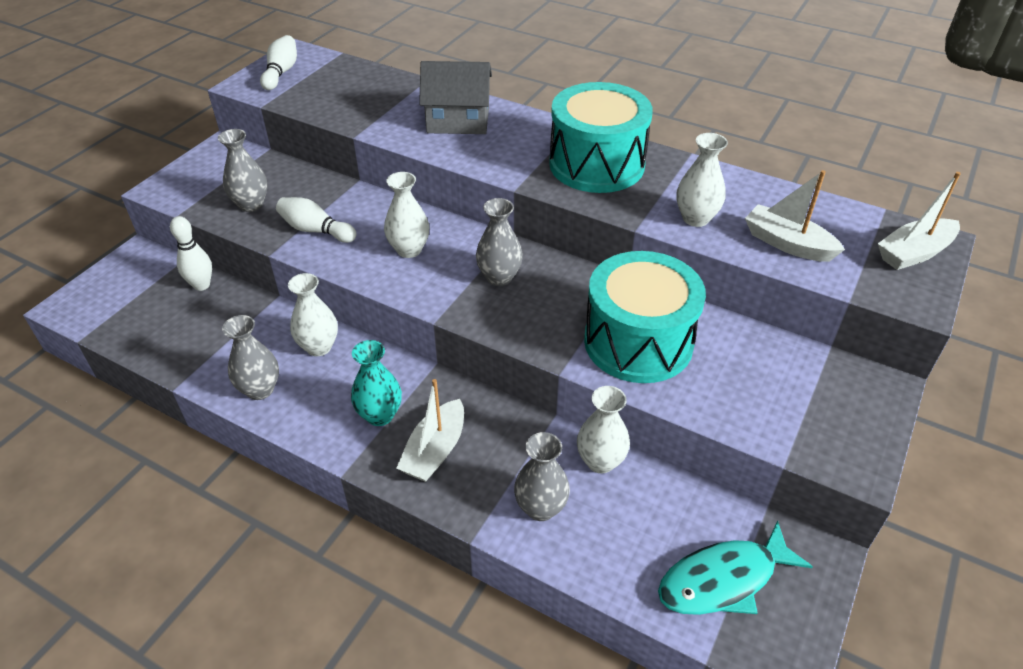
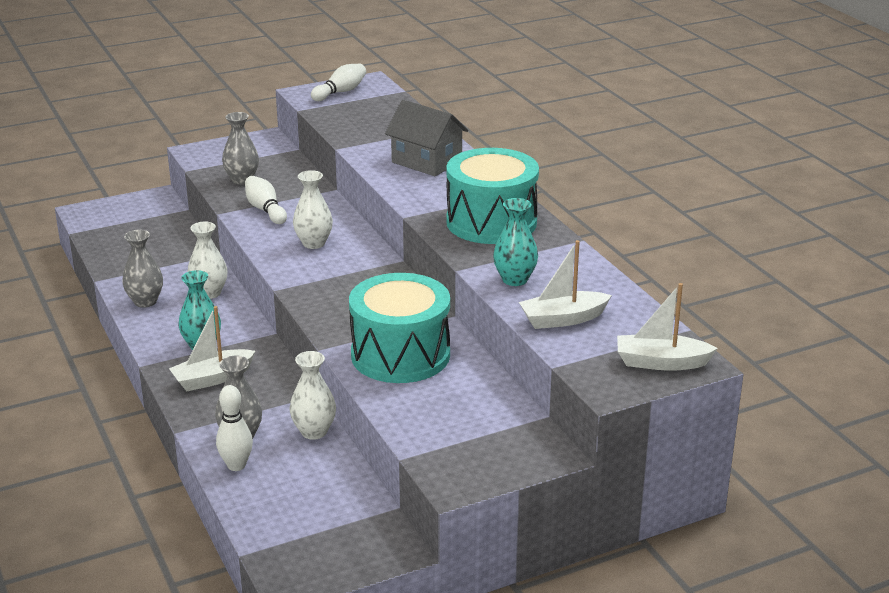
camera: 35 degrees right, 15 degrees down
(201, 285) = (177, 229): white bowling pin -> white bowling pin (236, 465)
(499, 277) = (354, 282): grey vase -> none
(695, 218) = (514, 280): white vase -> turquoise vase
(723, 580) = (309, 526): turquoise fish -> none
(787, 243) = (562, 319): white boat -> white boat turned 90 degrees counterclockwise

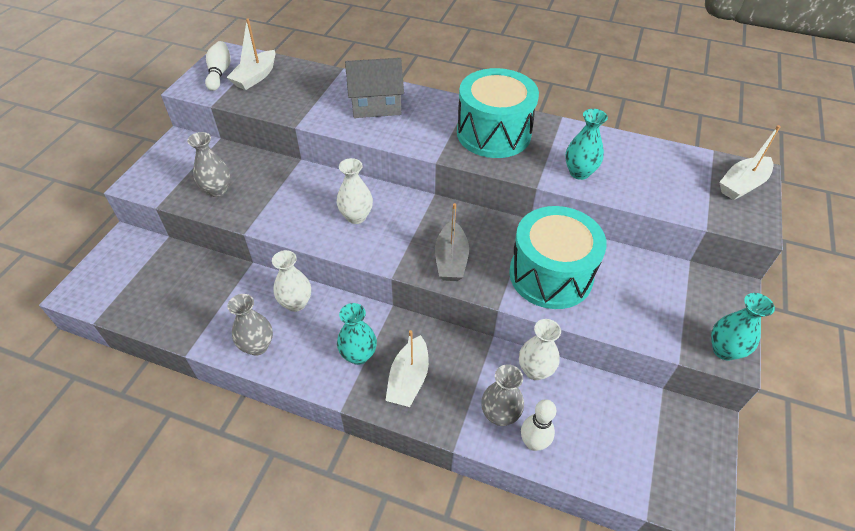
camera: 45 degrees left, 20 degrees up
(265, 210) = (276, 207): white bowling pin -> none
(337, 304) = (451, 260): none -> grey boat
(455, 477) = (724, 350): none -> turquoise vase
(562, 319) = (651, 187): white boat -> white boat (255, 77)

